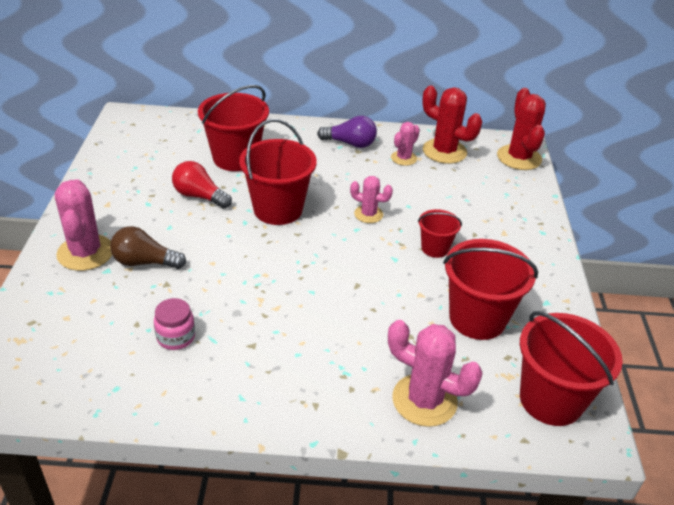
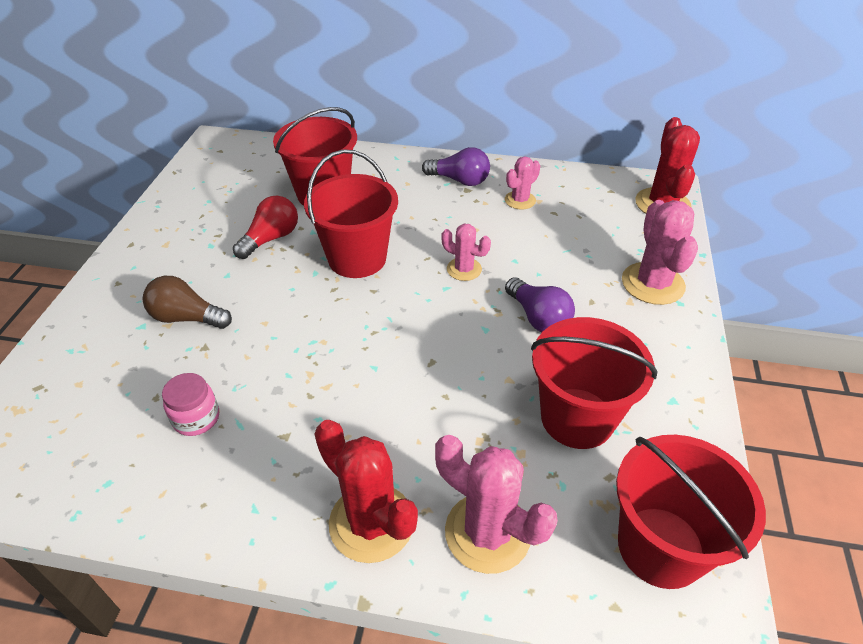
camera: 10 degrees right, 5 degrees up
(85, 253) = (124, 302): pink cactus -> pink cactus (652, 284)
(199, 196) = (271, 239): red light bulb -> red light bulb turned 90 degrees clockwise
(435, 248) = (538, 318): red bucket -> purple light bulb
(444, 151) = (571, 193): red cactus -> red cactus (371, 523)

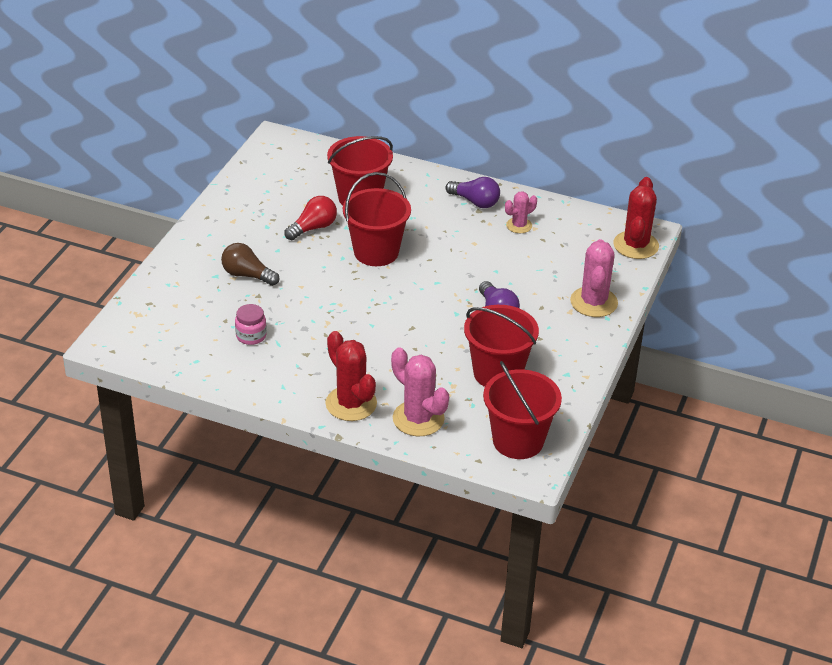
camera: 10 degrees right, 5 degrees down
(464, 269) = (455, 271): pink cactus -> none

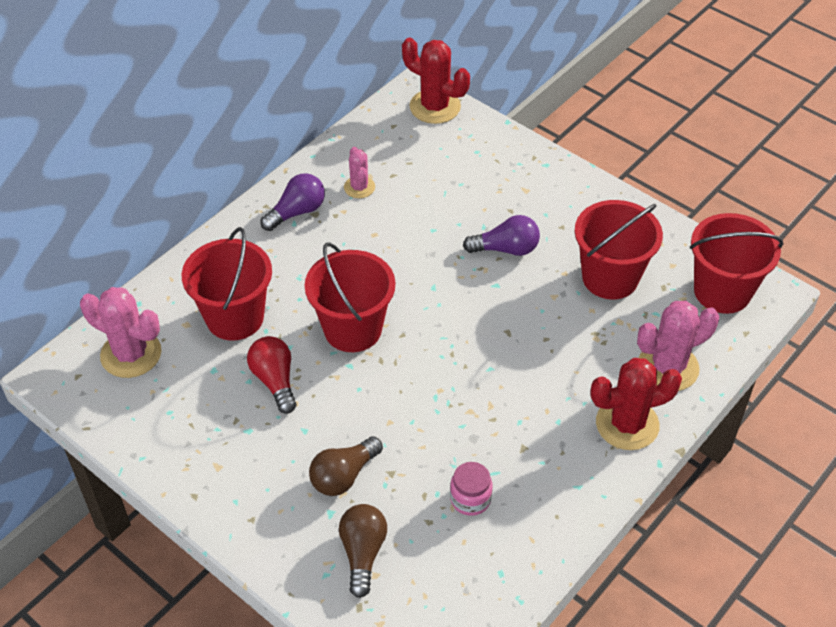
camera: 70 degrees left, 10 degrees up
(189, 296) = (363, 553): none -> brown light bulb
(594, 302) = (517, 167): pink cactus -> pink cactus (131, 354)

